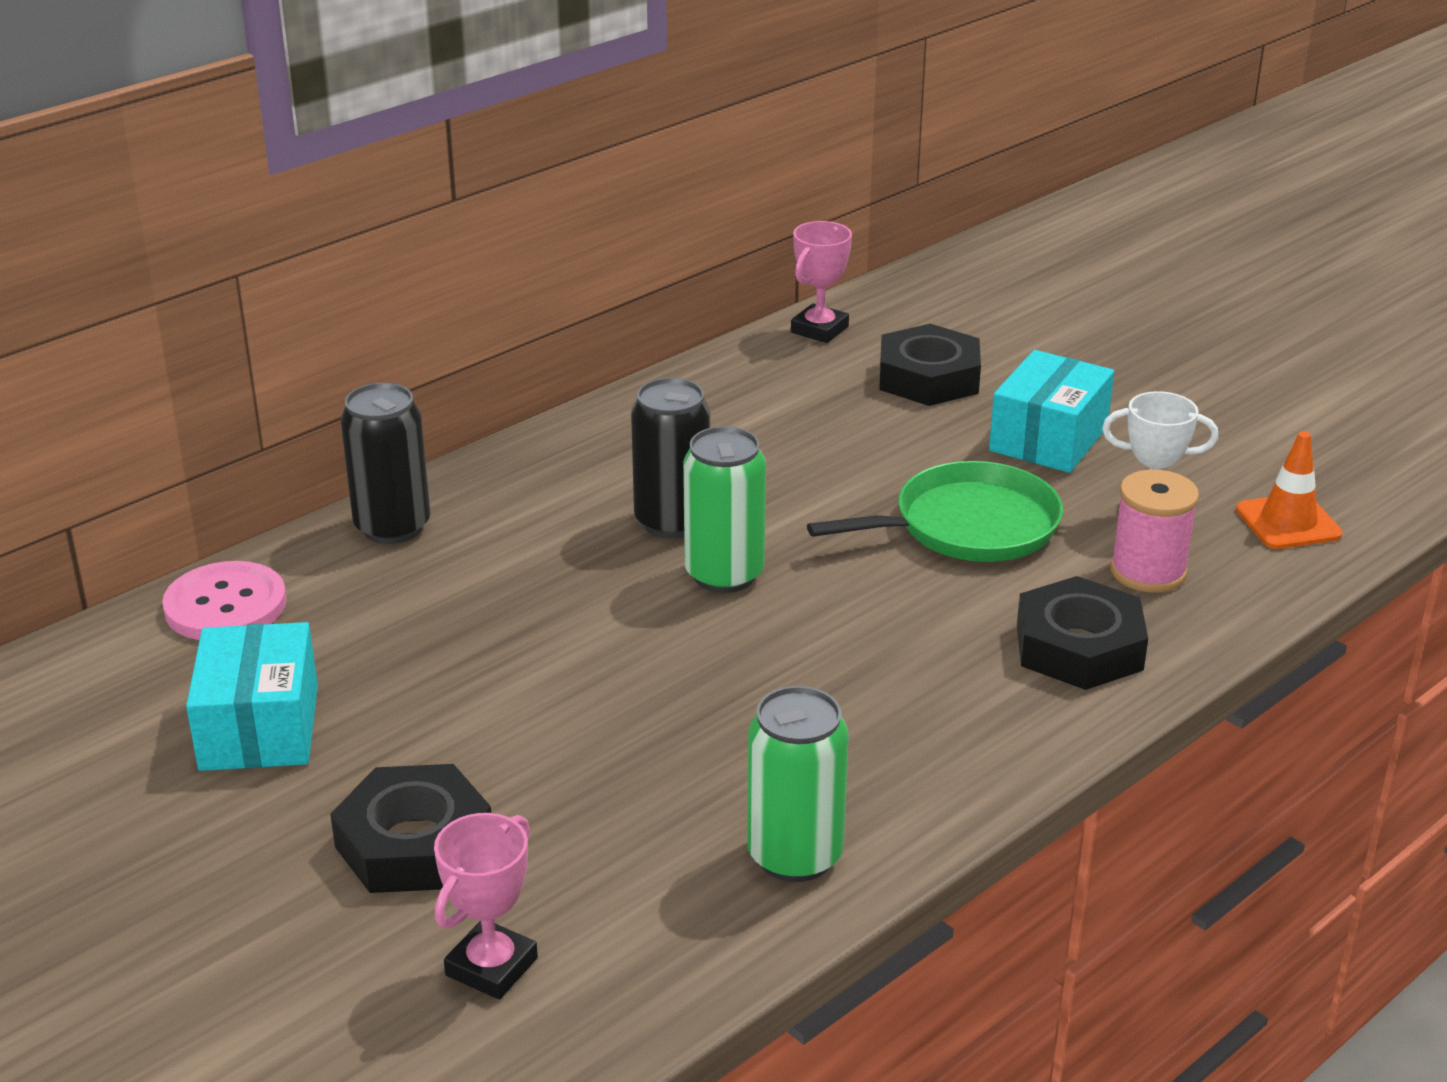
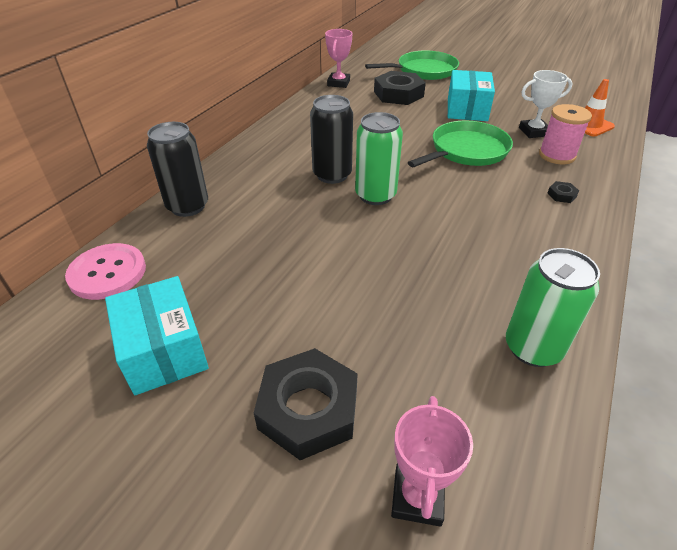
camera: 20 degrees left, 10 degrees up
(1031, 330) = (423, 71): none -> green pan
(1079, 647) = (561, 195): black nut -> black nut, size x0.41

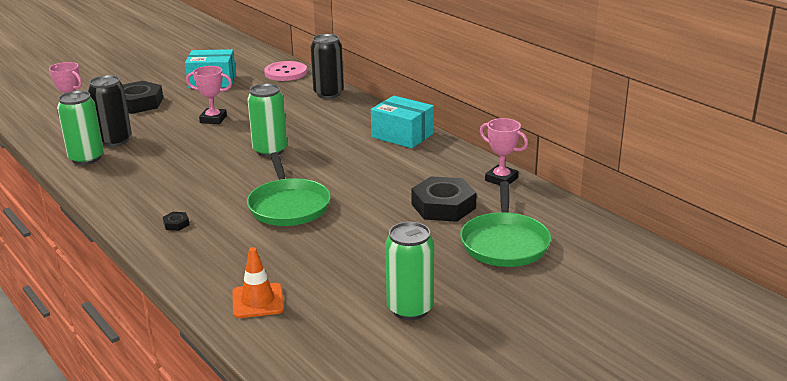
camera: 115 degrees right, 15 degrees down
(321, 275) = (213, 119): none -> pink trophy
(332, 175) = (315, 141): black can -> black can (115, 140)
(467, 109) = (369, 235): turquoise box -> turquoise box (402, 135)
(524, 82) = (410, 309): none -> green can
(534, 132) = (282, 256): white trophy -> none
(557, 155) = (228, 249): pink spool -> none

